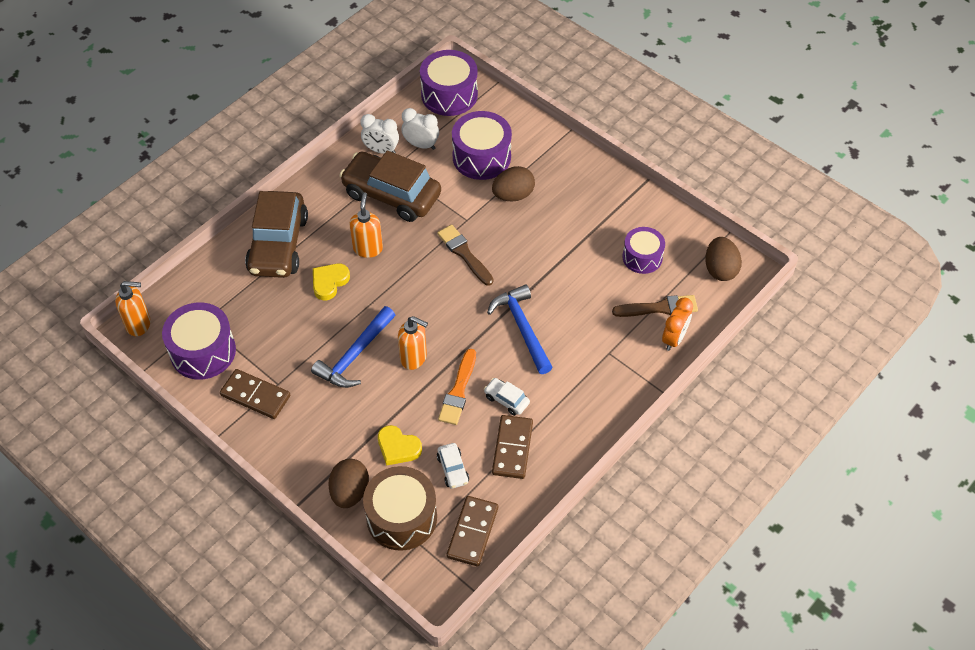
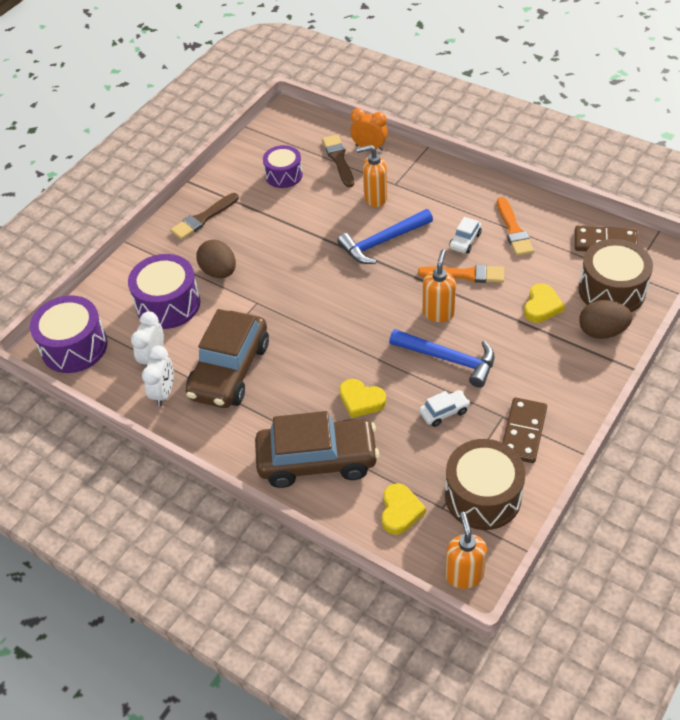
camera: 95 degrees left, 5 degrees down
(203, 351) = (483, 496): purple drum -> brown drum
(210, 292) = (400, 511): none -> yellow heart
(368, 248) = (308, 376): orange soap dispenser -> orange soap dispenser (375, 198)
(453, 469) = (549, 265): white car -> white car (444, 412)
(464, 253) = (301, 297): brown brush -> brown brush (203, 218)
(512, 448) = (513, 230): brown domino -> orange brush
(720, 269) = (289, 128): brown egg -> none

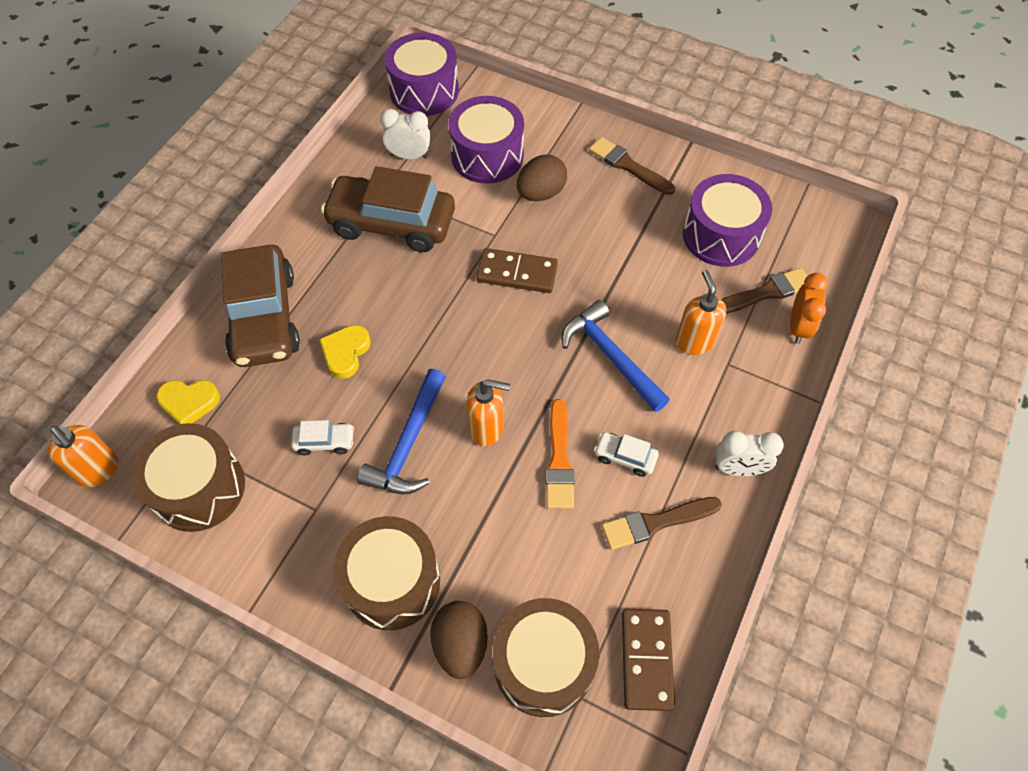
camera: 80 degrees right, 10 degrees up
(164, 393) = (362, 172): white clock -> white clock (738, 469)
(284, 175) = (721, 235): purple drum -> purple drum, size x1.55
(444, 412) = (324, 442): white car -> white car turned 60 degrees counterclockwise
(464, 575) = (99, 470): orange soap dispenser -> orange soap dispenser turned 60 degrees clockwise
(513, 230) = (656, 522): orange brush -> brown brush
(523, 432) = (289, 534): brown domino -> brown domino (517, 273)
(542, 306) = (506, 560): yellow heart -> none
(559, 368) = (392, 581): none -> brown drum

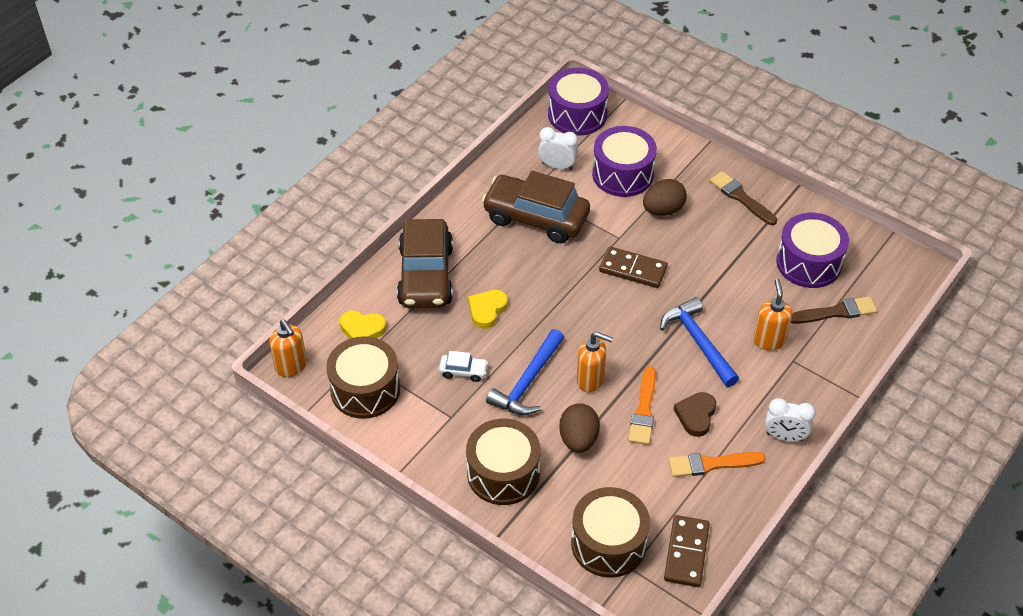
camera: 10 degrees right, 10 degrees down
(460, 644) = (548, 521): brown egg -> brown egg (578, 439)
(625, 457) = (696, 415): white car -> brown heart
(656, 522) = (711, 464): brown brush -> orange brush
(798, 327) = (857, 341): orange clock -> none

